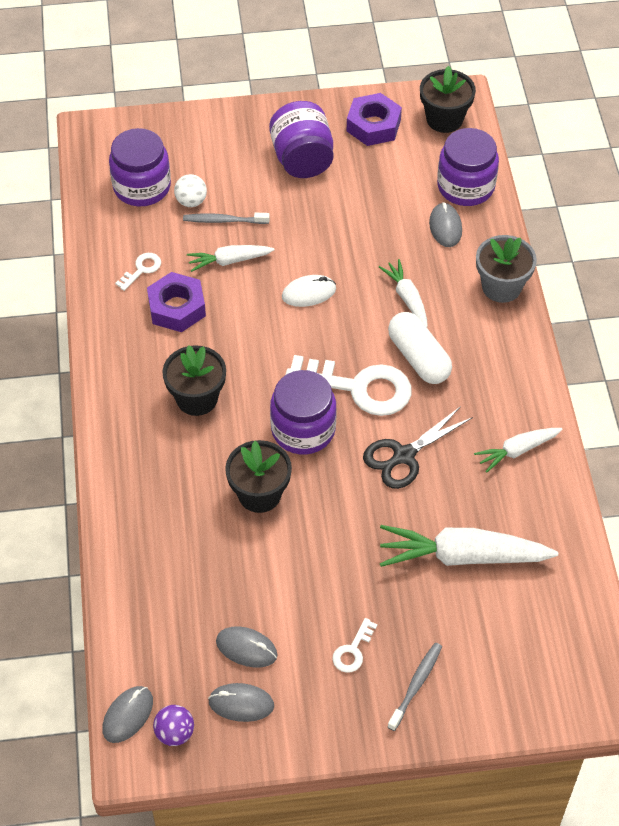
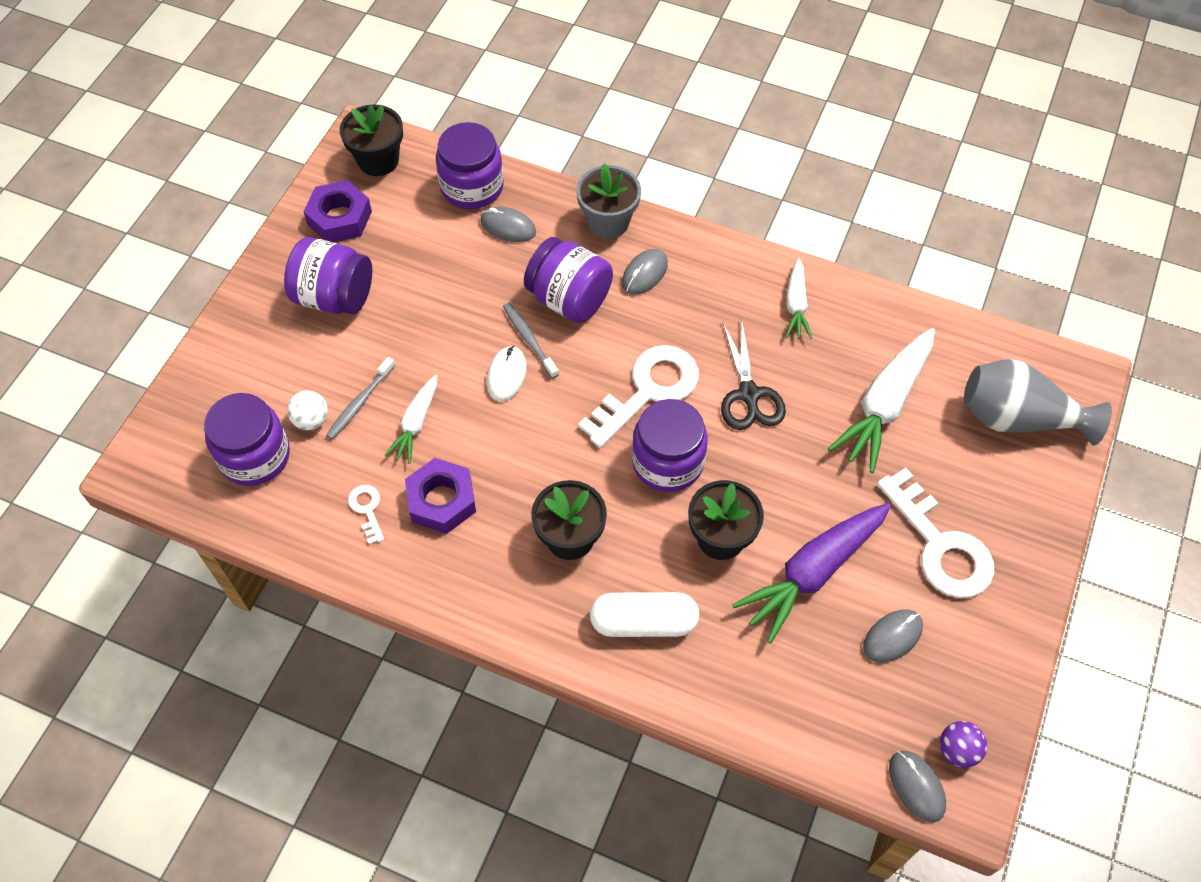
camera: 60 degrees left, 5 degrees up
(241, 704) = (952, 672): grey mouse -> grey mouse (644, 274)
(269, 569) = (812, 572): none -> purple carrot
(353, 651) = (940, 545): white key -> white key, size x2.23
(407, 298) = (569, 299): white carrot -> purple jar
(416, 685) = (1001, 512): grey toothbrush -> grey toothbrush (529, 339)
(418, 358) = (645, 326): white capsule -> white capsule (643, 622)
(522, 663) = (1018, 418): none -> grey vase

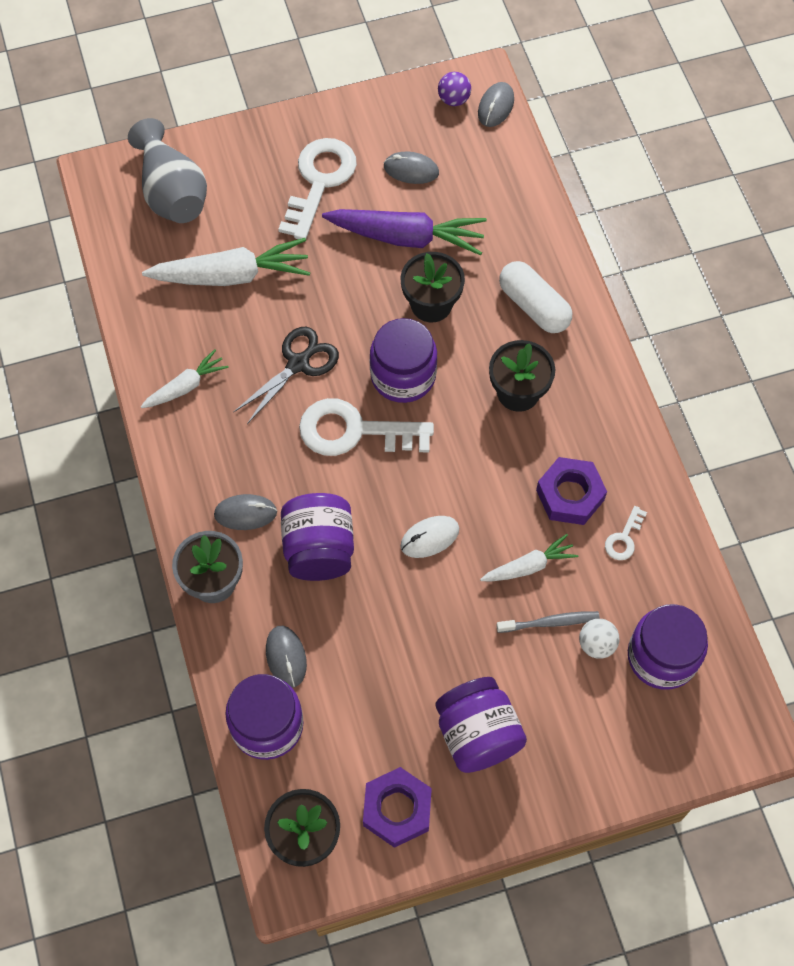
camera: 130 degrees left, 5 degrees up
(529, 339) = (383, 548): grey toothbrush -> none

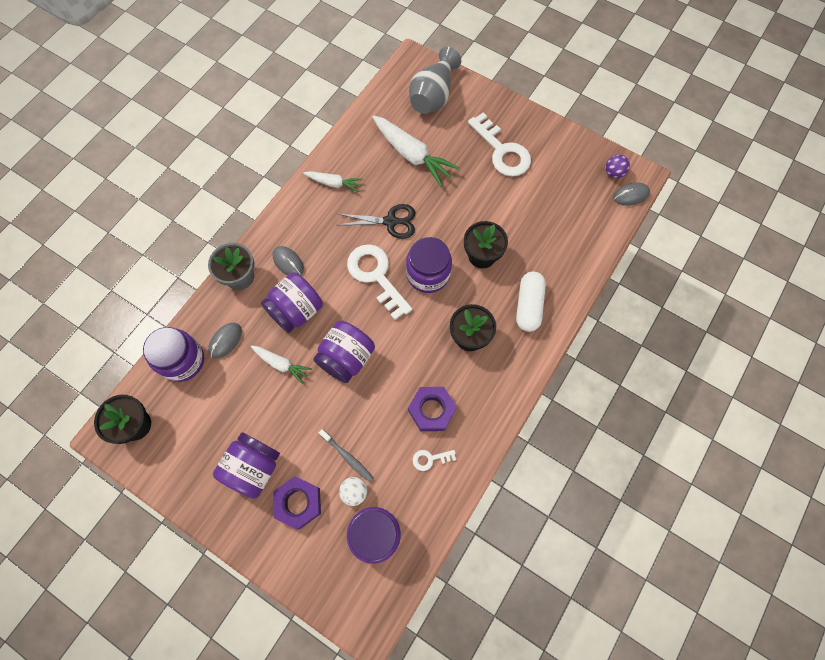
camera: 50 degrees right, 5 degrees up
(319, 181) = (502, 151): white key -> white key turned 75 degrees clockwise
(397, 809) = (182, 459): purple nut -> purple nut (298, 503)
(407, 237) = (509, 214): purple carrot -> none
(411, 170) = (551, 186): grey mouse -> none
(429, 538) = (346, 358): white mouse -> purple jar
(529, 566) = (371, 421): white carrot -> white carrot (281, 364)

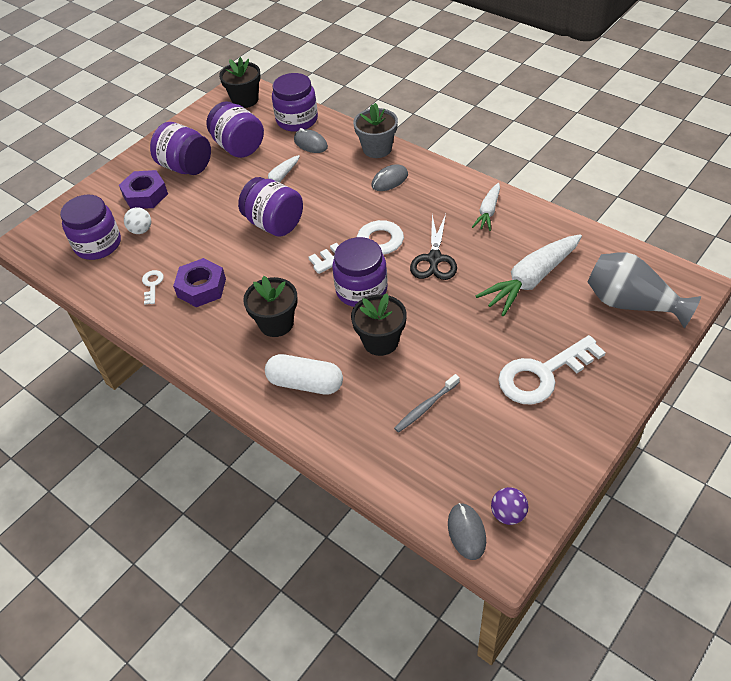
camera: 100 degrees right, 20 degrees down
(296, 311) = (333, 188): purple jar -> purple jar (239, 147)
(347, 457) = (175, 225): grey toothbrush -> grey toothbrush (425, 407)

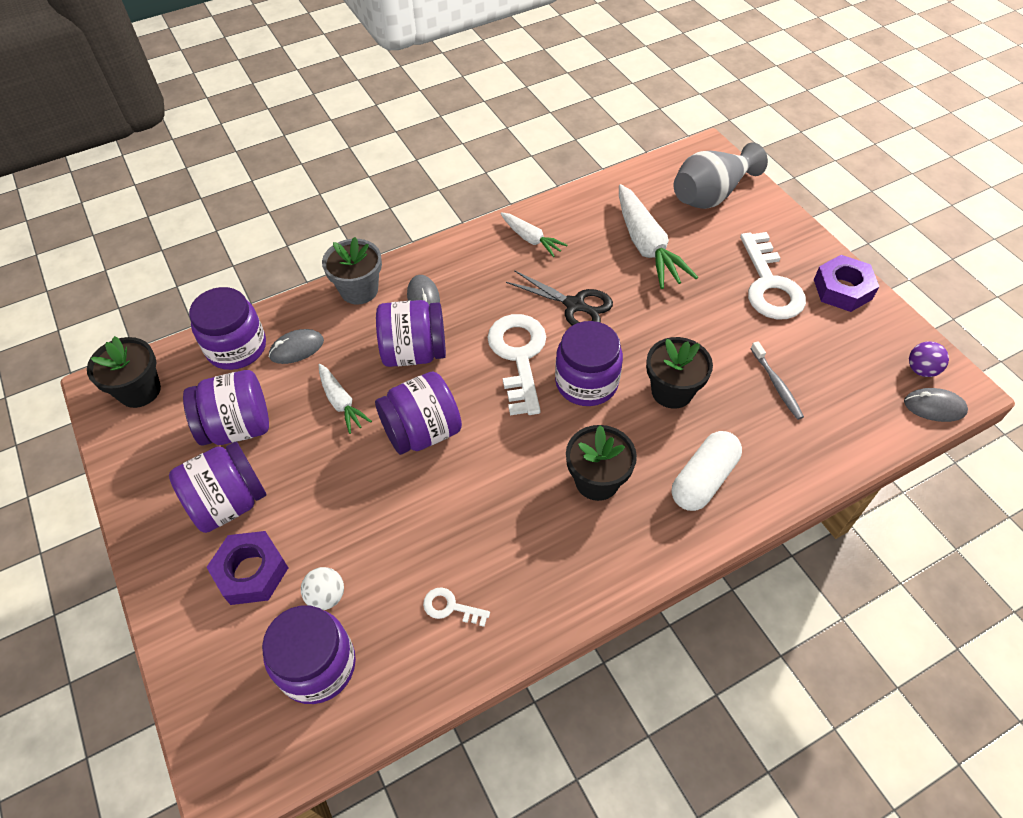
camera: 70 degrees left, 5 degrees up
(201, 288) = (491, 546): purple nut -> purple nut (842, 289)
(338, 195) = (414, 352): none -> purple jar

